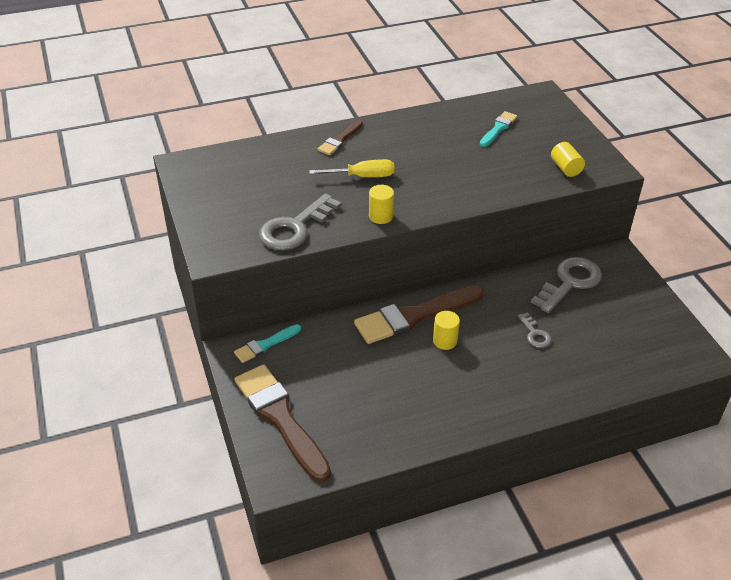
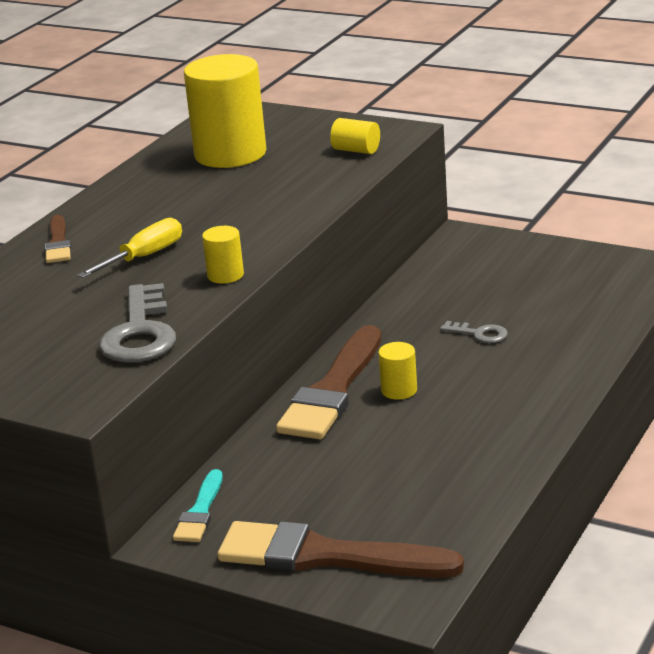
camera: 40 degrees left, 15 degrees down
(498, 128) = (230, 154): turquoise brush -> yellow cylinder
(570, 282) = (448, 279): grey key -> none

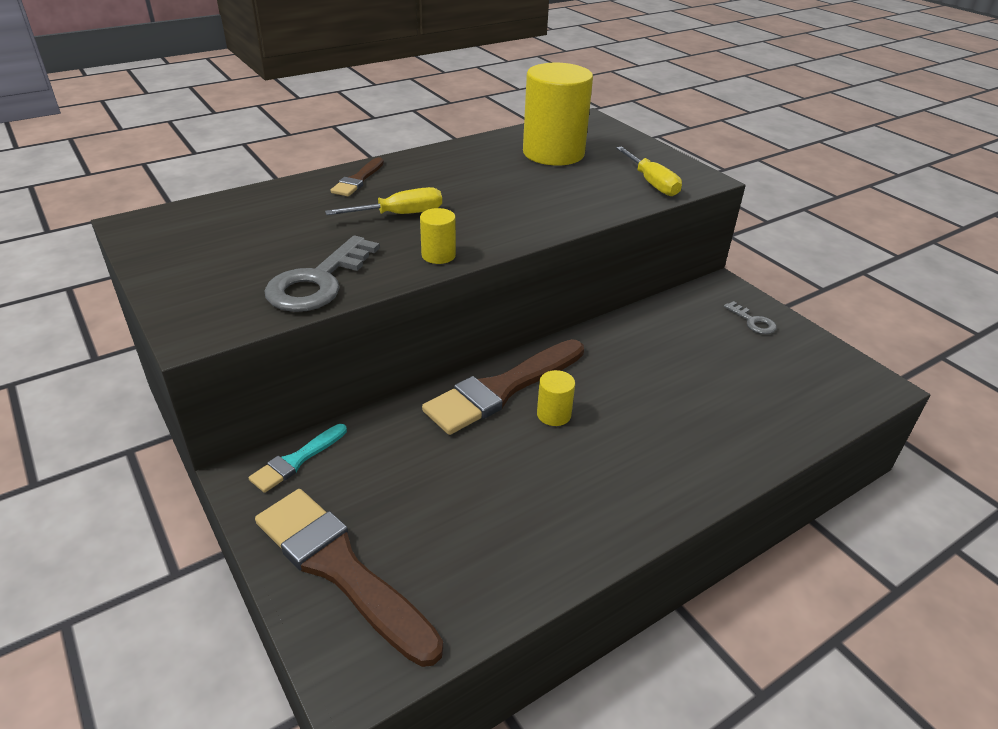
camera: 25 degrees right, 10 degrees up
(356, 150) = (651, 183): yellow cylinder -> yellow screwdriver
(479, 334) = (666, 388): grey key -> grey key (753, 322)

